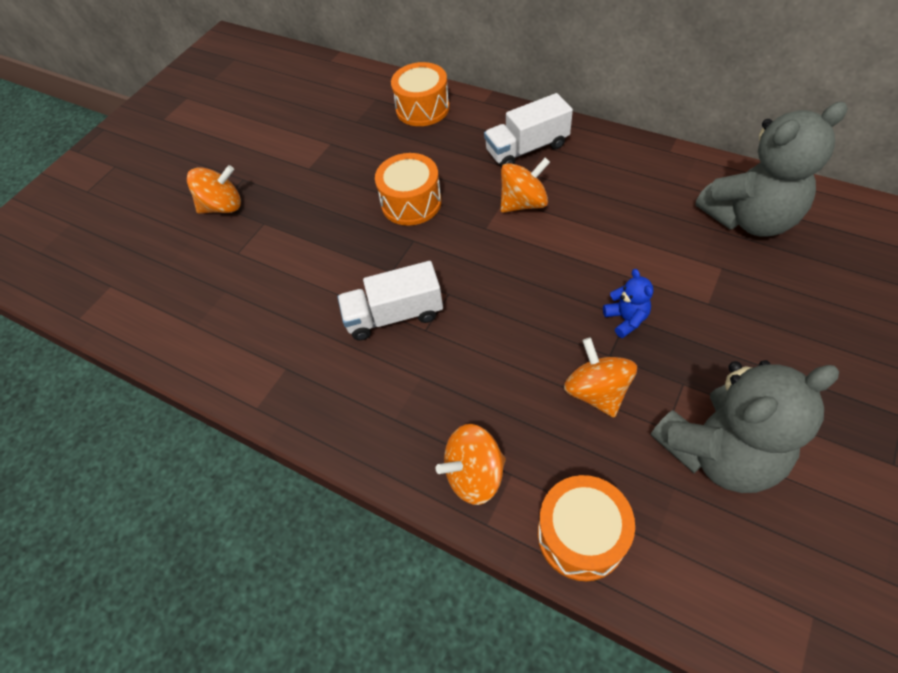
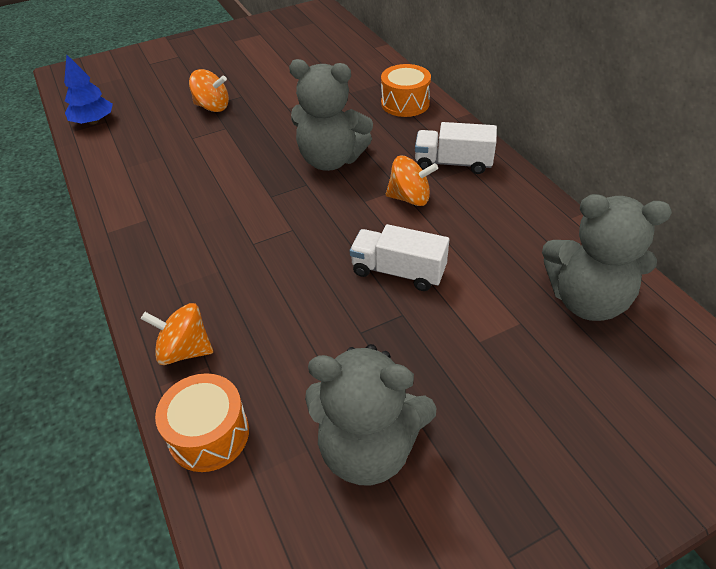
camera: 30 degrees right, 10 degrees down
(94, 293) = (93, 121): none -> blue tree
(394, 315) = (243, 224): white truck -> white truck (398, 271)
(411, 202) = (331, 160): orange drum -> grey teddy bear
(596, 391) = (323, 350): orange spinning top -> none
(626, 319) = (400, 315): blue teddy bear -> none

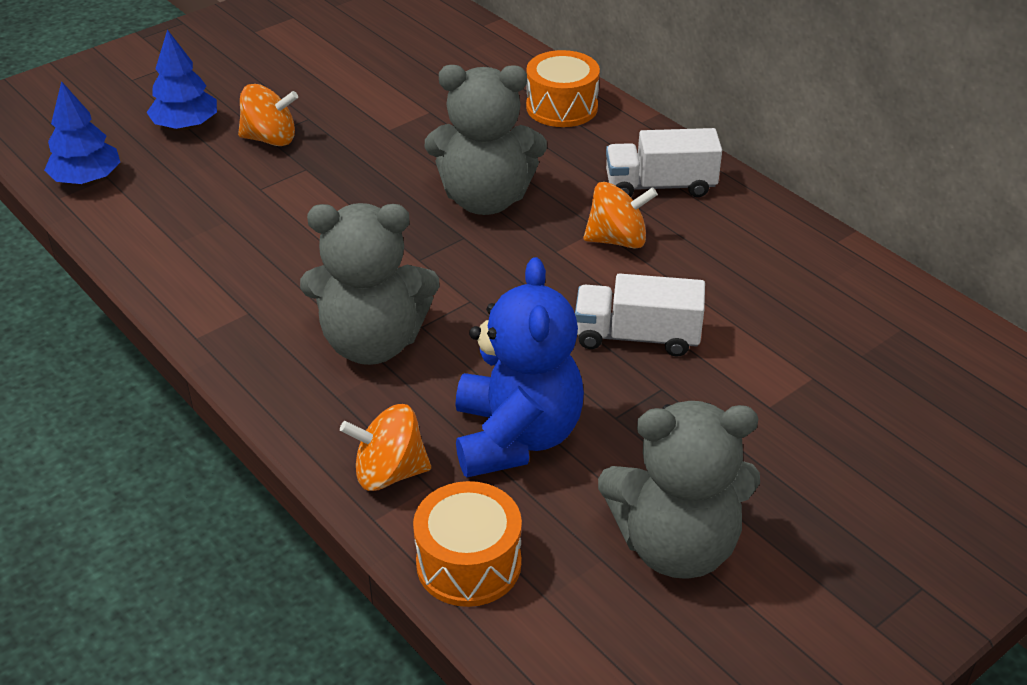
camera: 15 degrees left, 5 degrees down
(166, 94) = (186, 125): none -> blue tree
(283, 337) = (516, 437): none -> blue teddy bear
(587, 300) = (886, 340): grey teddy bear -> grey teddy bear (372, 343)

